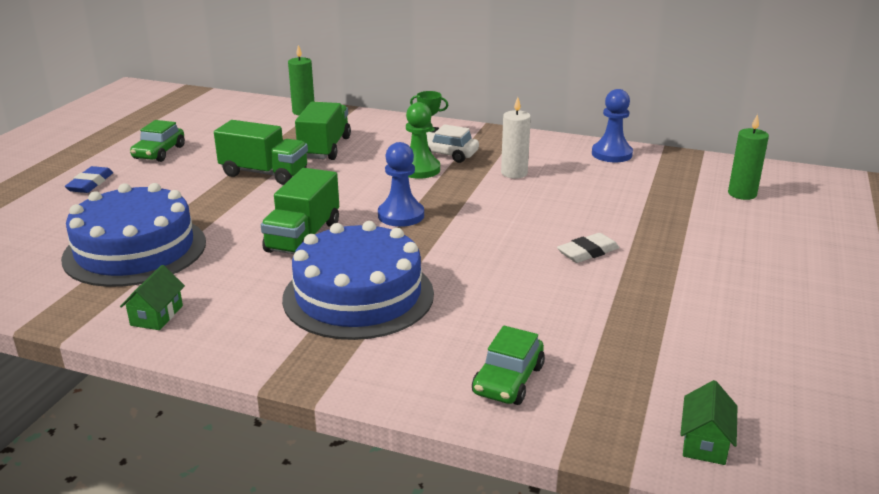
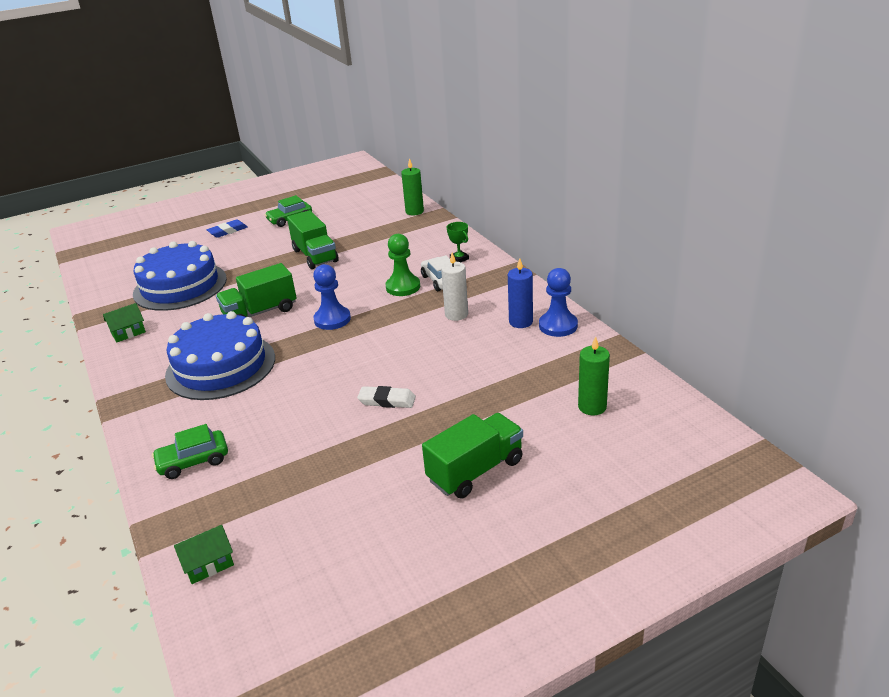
camera: 45 degrees right, 5 degrees up
(325, 148) = (378, 247): green truck -> green truck (475, 470)
(578, 161) = (520, 322): none -> blue candle

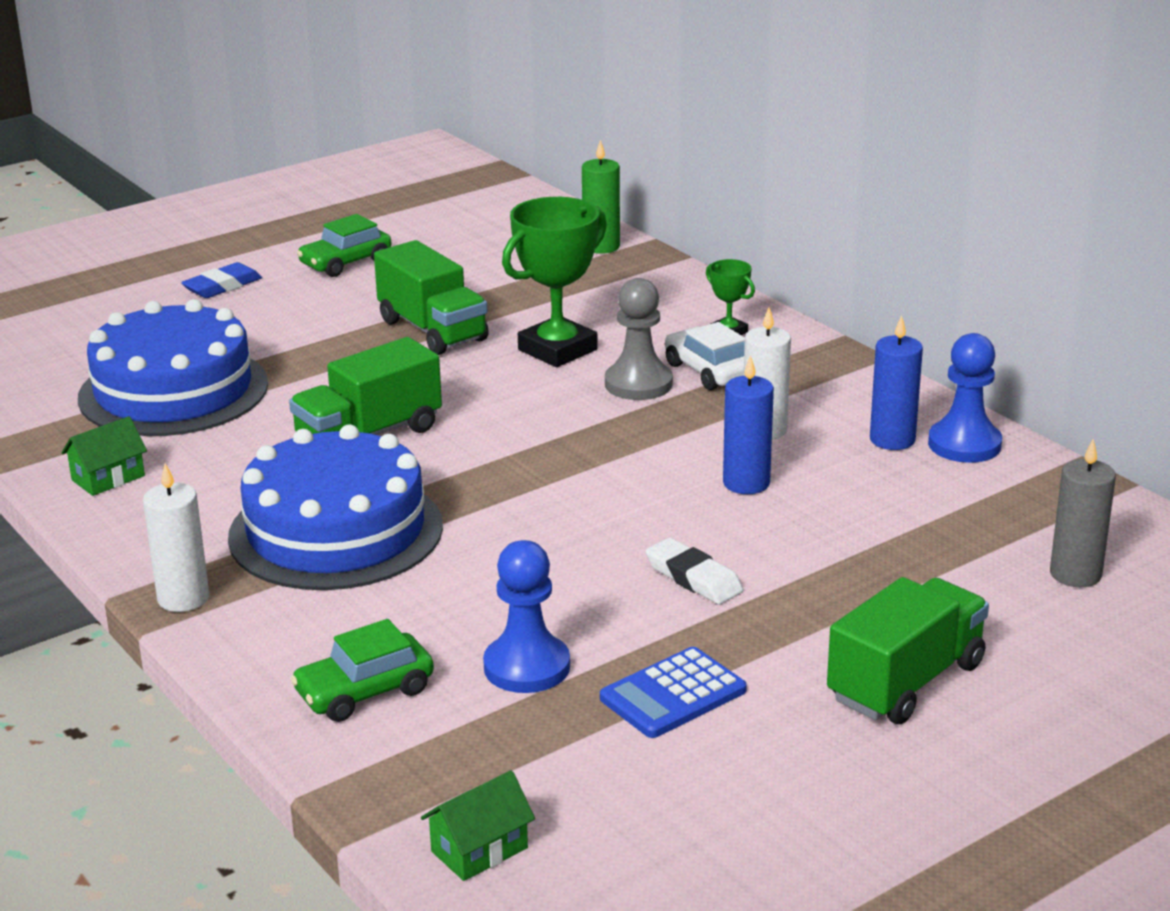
camera: 10 degrees left, 5 degrees down
(131, 402) = (183, 598): none -> white candle
(332, 319) = (523, 444): blue pawn -> blue pawn (527, 667)
(348, 472) = (673, 694): none -> blue calculator
(371, 267) = (557, 350): none -> green trophy
(387, 400) = (693, 578): white eraser -> white eraser turned 45 degrees clockwise
(403, 287) = (638, 384): green pawn -> grey pawn
(435, 345) = (746, 483): none -> blue candle
(592, 407) = (1075, 574): green candle -> grey candle

